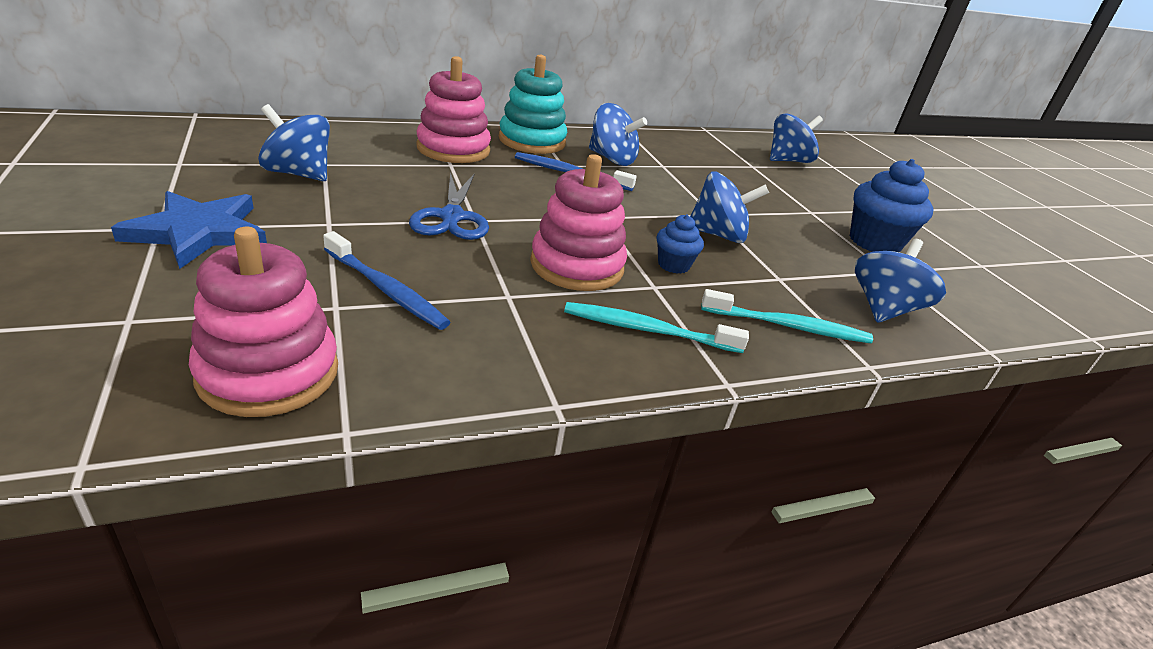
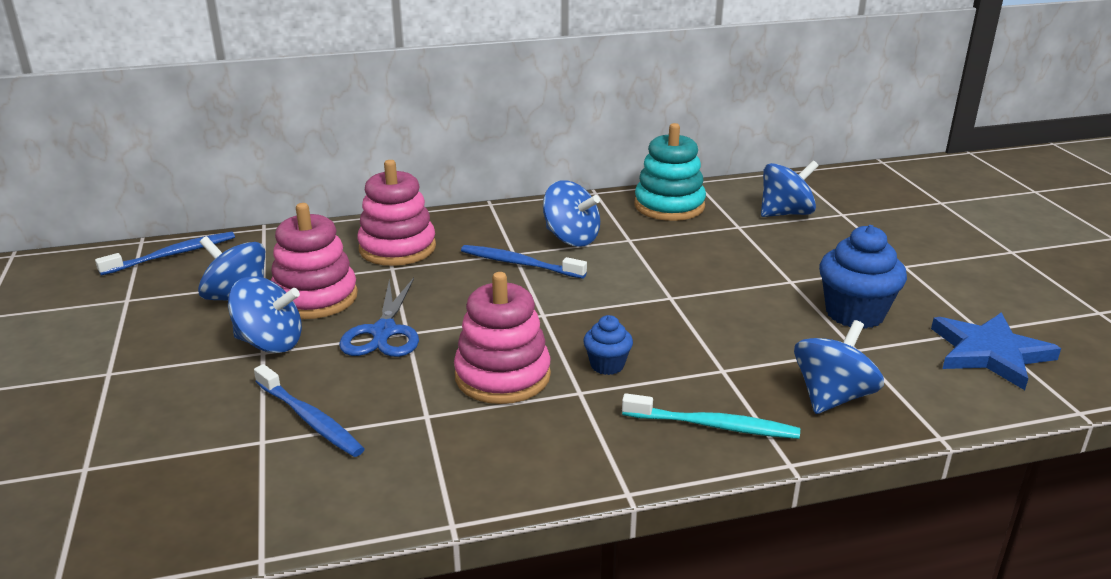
camera: 10 degrees right, 5 degrees down
(198, 232) = (143, 374): blue star -> blue star (990, 353)
(227, 130) = (172, 255): none -> blue toothbrush
(268, 373) = (200, 509): pink stacking toy -> pink stacking toy (315, 298)
(532, 141) = (485, 226): turquoise stacking toy -> turquoise stacking toy (669, 206)
(649, 330) = (561, 442): turquoise toothbrush -> none
(718, 235) = (668, 323): blue spinning top -> blue spinning top (270, 343)

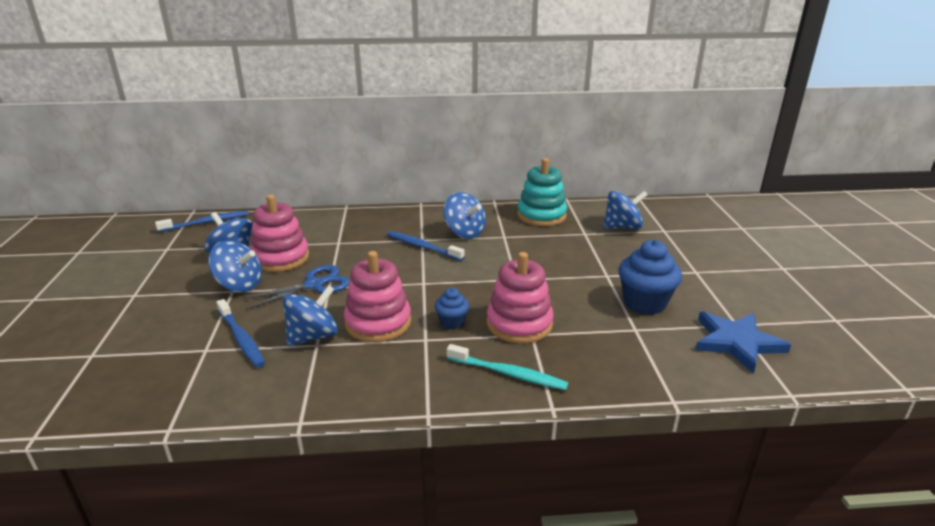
camera: 10 degrees right, 0 degrees up
(384, 332) = (314, 285): blue scissors -> blue scissors turned 135 degrees counterclockwise
(397, 248) = (347, 230): pink stacking toy -> pink stacking toy (519, 324)
(832, 397) = (603, 362): blue spinning top -> blue spinning top (313, 336)

